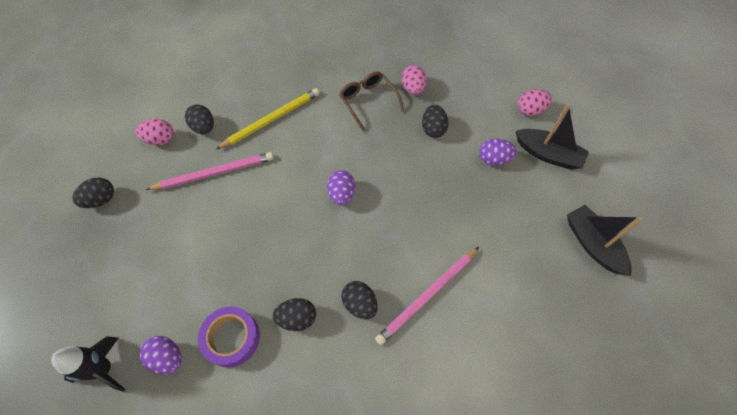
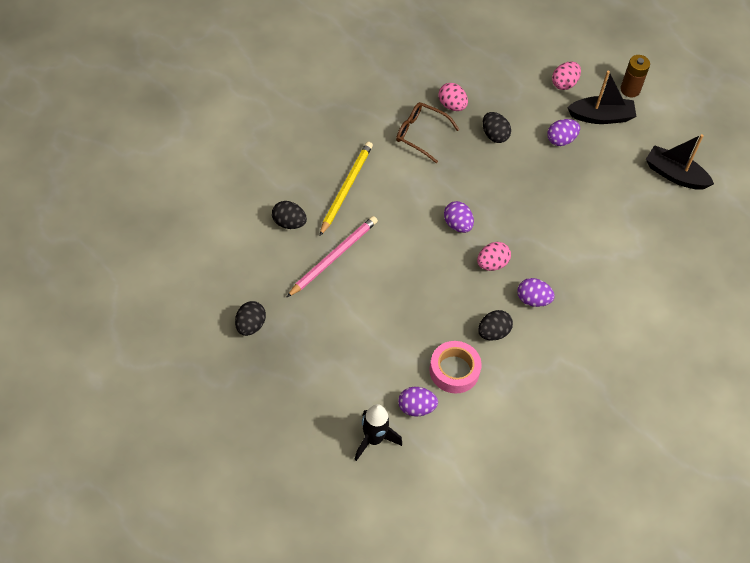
camera: 35 degrees left, 5 degrees down
(160, 139) = (257, 251): pink egg -> pink egg (492, 264)
(232, 338) = (454, 370): purple tape -> pink tape
(360, 304) = (533, 300): black egg -> purple egg
(427, 296) = (579, 270): pink pencil -> none
(593, 141) = (630, 90): none -> brown battery

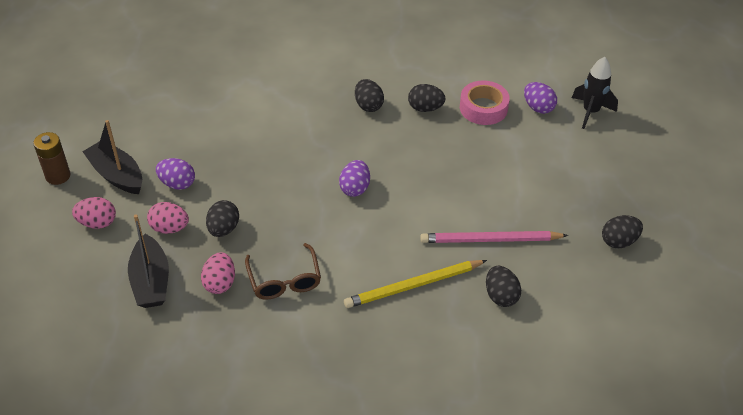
camera: 130 degrees left, 10 degrees down
(492, 264) = (366, 145): pink egg -> pink egg (169, 228)
(533, 300) = (368, 105): purple egg -> black egg
(675, 175) = (140, 99): black boat -> black boat (151, 281)

